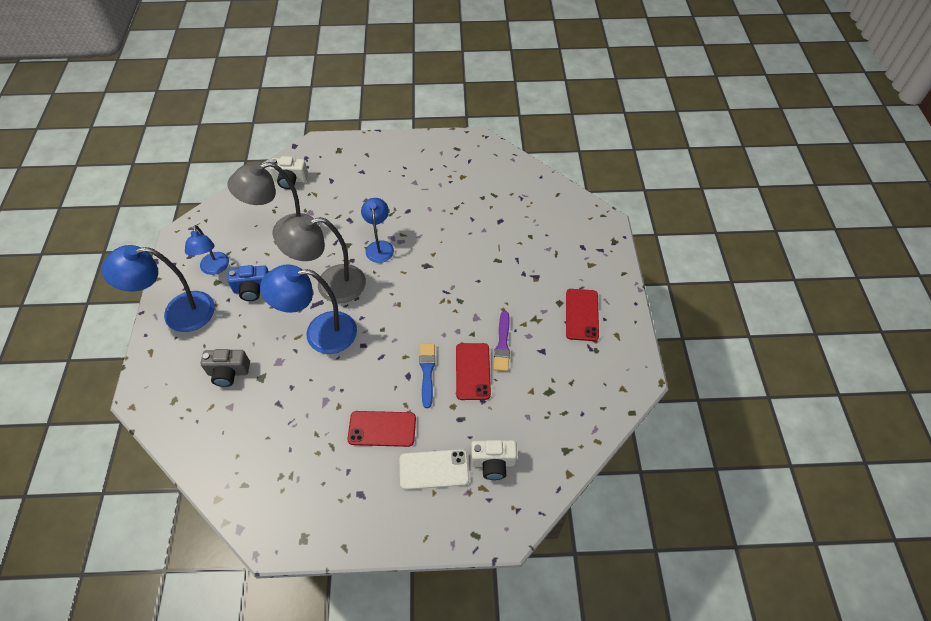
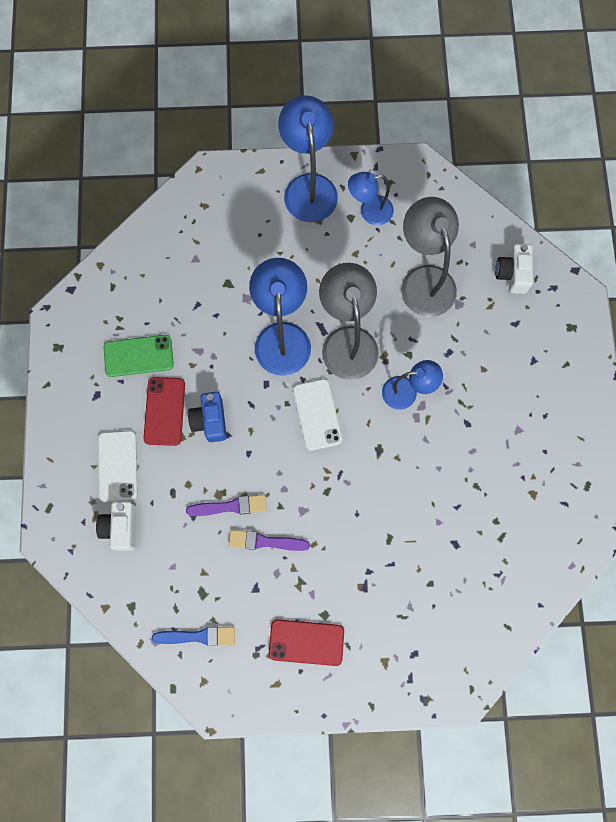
camera: 90 degrees right, 20 degrees up
(228, 372) = (234, 250): grey camera -> none
(253, 289) = (341, 257): blue camera -> blue camera (210, 420)
(323, 455) = (138, 356): none -> green phone
(394, 307) = (317, 414): none -> white phone
(427, 372) = (230, 455): blue brush -> blue brush (198, 636)
(473, 371) = (230, 506): red phone -> purple brush

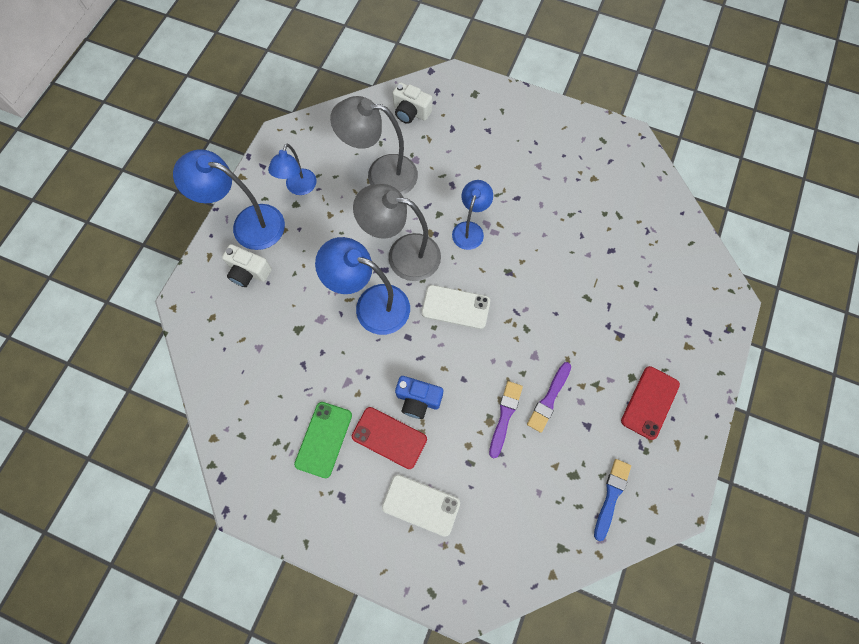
camera: 65 degrees left, 5 degrees down
(121, 527) = (481, 526): white camera -> white camera (249, 272)

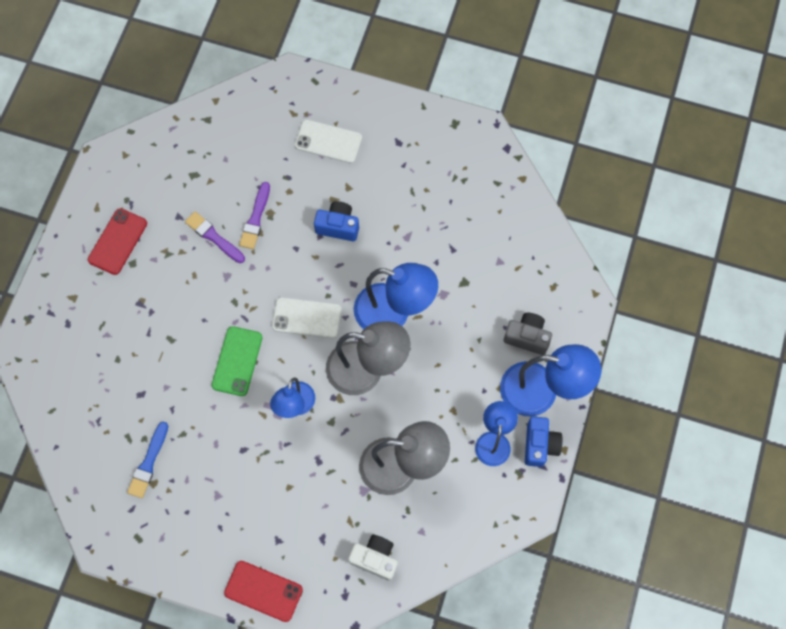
camera: 175 degrees right, 0 degrees up
(249, 272) = (527, 337): white camera -> grey camera
(260, 182) = (539, 445): none -> blue camera
(323, 439) = (421, 186): green phone -> green phone (237, 361)
(389, 437) = (362, 192): red phone -> red phone (263, 591)
(549, 399) = (213, 237): purple brush -> purple brush turned 75 degrees counterclockwise
(611, 496) = (161, 161): blue brush -> blue brush (148, 463)

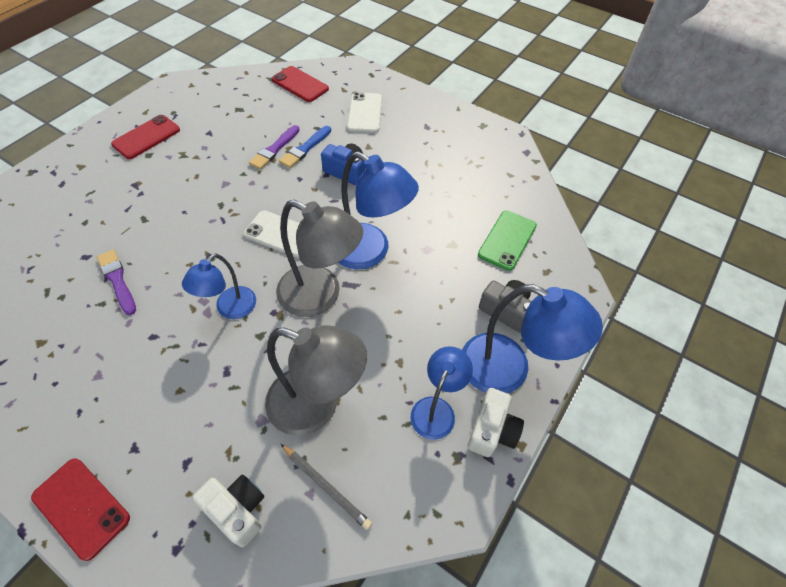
camera: 15 degrees right, 15 degrees down
(148, 463) = (49, 321): blue brush -> blue brush (305, 148)
(213, 237) = (230, 153): purple brush -> purple brush (117, 280)
(237, 361) = (195, 253): green phone -> green phone (507, 240)
(243, 119) = (300, 84): none -> red phone
(328, 141) = (365, 113): white phone -> white phone turned 60 degrees clockwise
(431, 523) = (326, 486): none -> grey pencil
(539, 445) = (492, 430): blue camera -> white camera

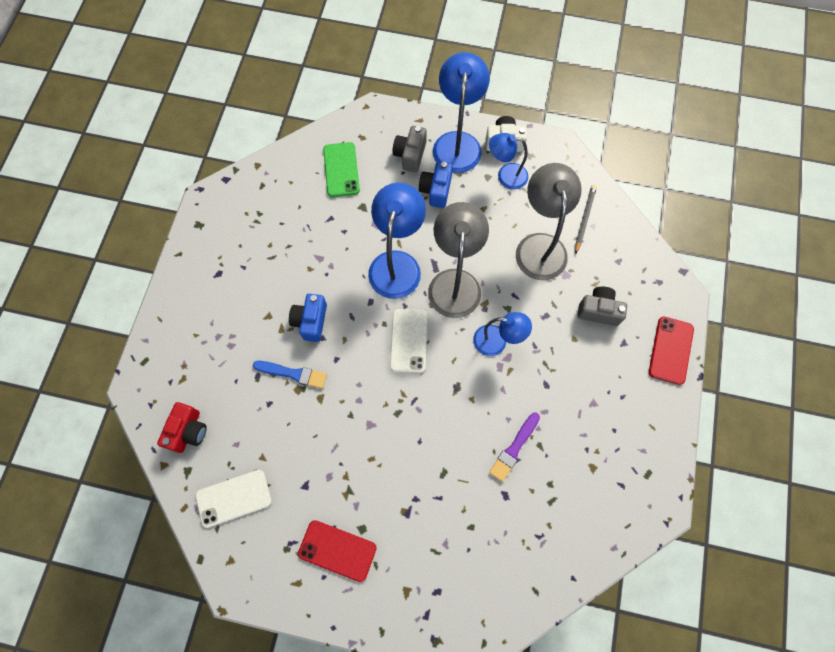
camera: 110 degrees left, 15 degrees up
(192, 437) = (598, 311): none -> grey camera
(237, 510) = (623, 260): white camera -> none
(274, 149) = (305, 403): purple brush -> none
(300, 84) = (188, 431): red phone -> red camera
(365, 113) = (216, 340): white phone -> white phone (233, 498)
(446, 320) = (436, 190): none -> blue camera
(507, 240) = (341, 170): green phone -> green phone turned 75 degrees clockwise

